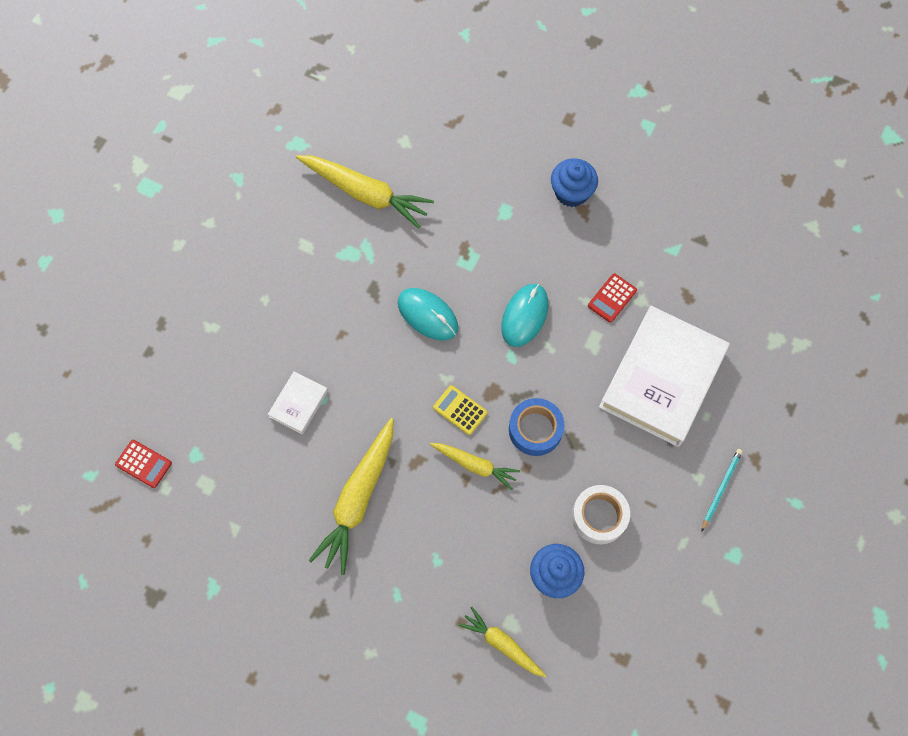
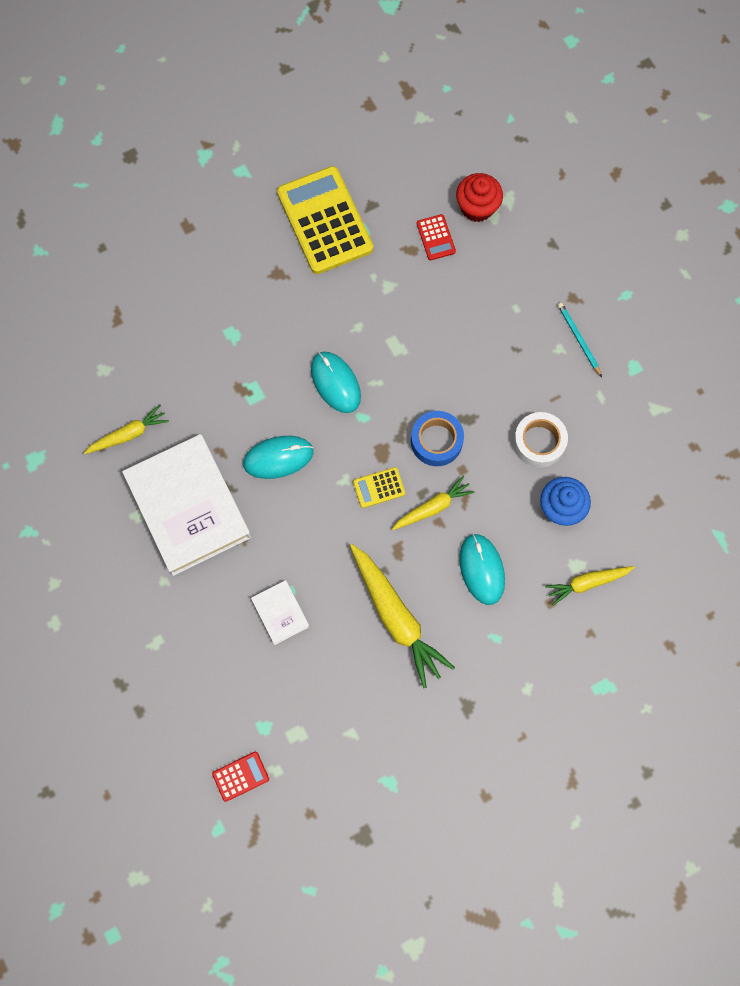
camera: 55 degrees left, 5 degrees up
(365, 194) = (128, 434): yellow carrot -> yellow carrot, size x0.58
(449, 542) = (481, 569): none -> turquoise mouse
(571, 192) = (255, 271): blue cupcake -> none
(612, 298) = (370, 306): red calculator -> red calculator (435, 237)
(657, 214) = (325, 221): none -> yellow calculator
(662, 379) = (463, 318): white book -> white book (189, 507)
(771, 324) = (477, 207): none -> red cupcake

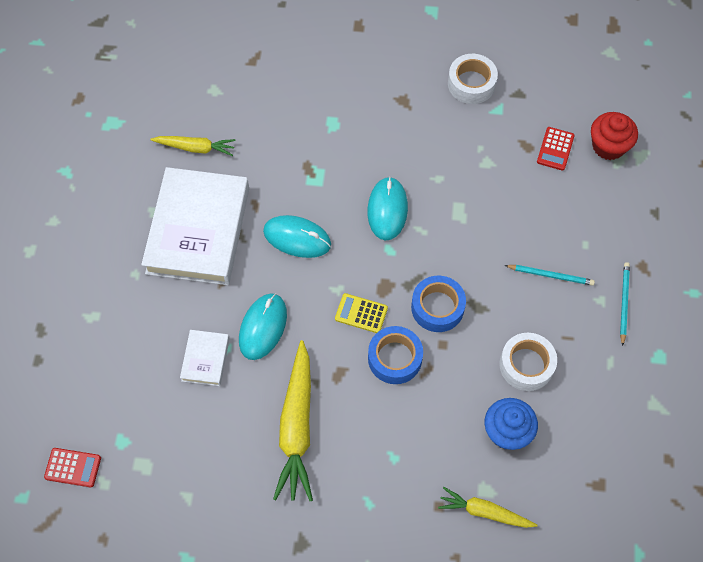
camera: 35 degrees right, 10 degrees down
(325, 221) = (471, 84): yellow calculator -> white tape
(433, 507) = (395, 358): yellow carrot -> blue tape
(481, 569) = (399, 437): turquoise mouse -> turquoise mouse (262, 327)
(507, 353) = (551, 275): none -> turquoise pencil

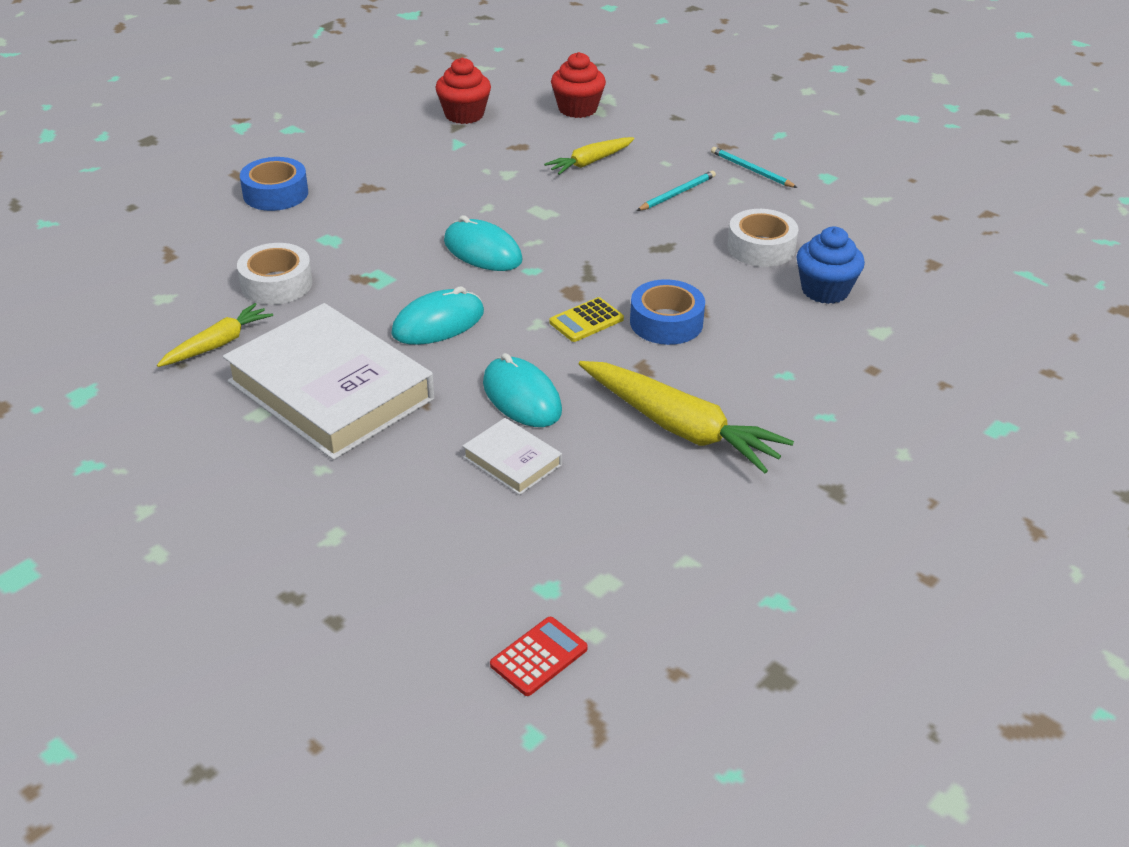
camera: 55 degrees left, 25 degrees down
(437, 307) = (636, 270): blue tape -> blue tape (275, 193)
(471, 84) = (407, 144): white tape -> white tape (276, 284)
(484, 512) = (905, 343): yellow carrot -> yellow carrot (590, 162)
(537, 87) = (464, 115): none -> red cupcake
(555, 149) = (543, 134): red calculator -> none

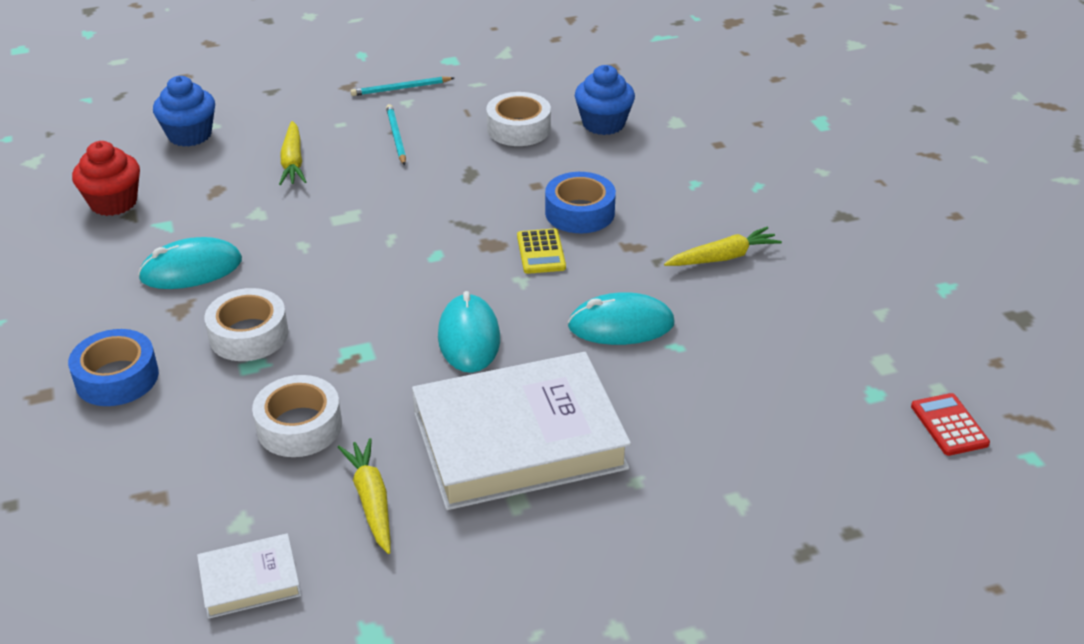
camera: 60 degrees left, 0 degrees up
(361, 225) = (249, 335): none -> white tape
(482, 251) = (376, 273): turquoise mouse -> turquoise mouse (191, 269)
(512, 461) = (704, 360): white book -> white book (250, 580)
(577, 109) = (189, 135): red cupcake -> blue cupcake
(679, 427) = (723, 257): yellow carrot -> yellow carrot, size x0.58

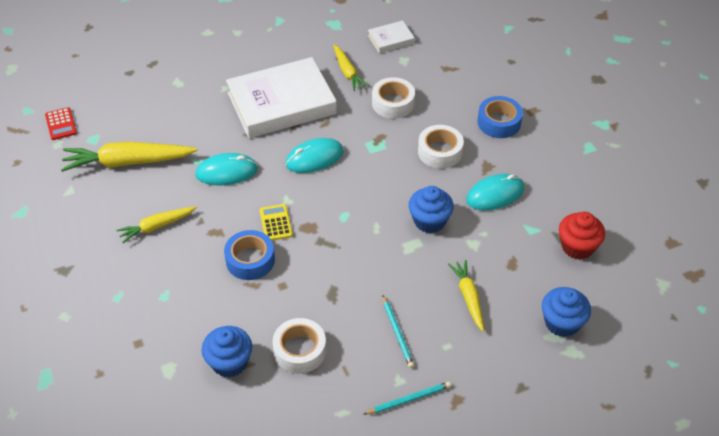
camera: 175 degrees right, 10 degrees up
(308, 242) = (429, 221): none -> blue cupcake
(468, 337) = (314, 158): turquoise mouse -> turquoise mouse turned 75 degrees clockwise
(796, 350) = (128, 162): none -> yellow carrot

